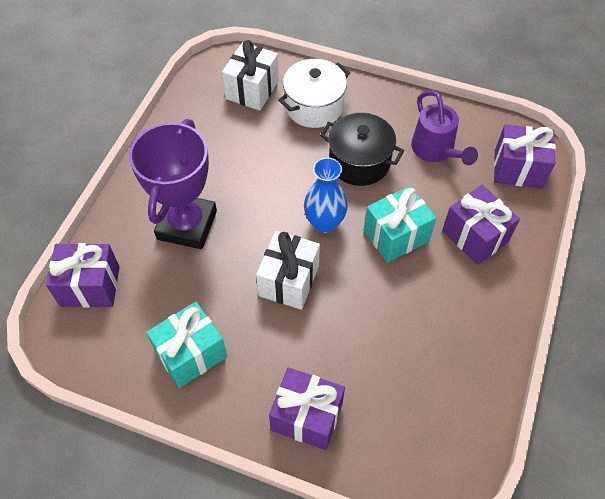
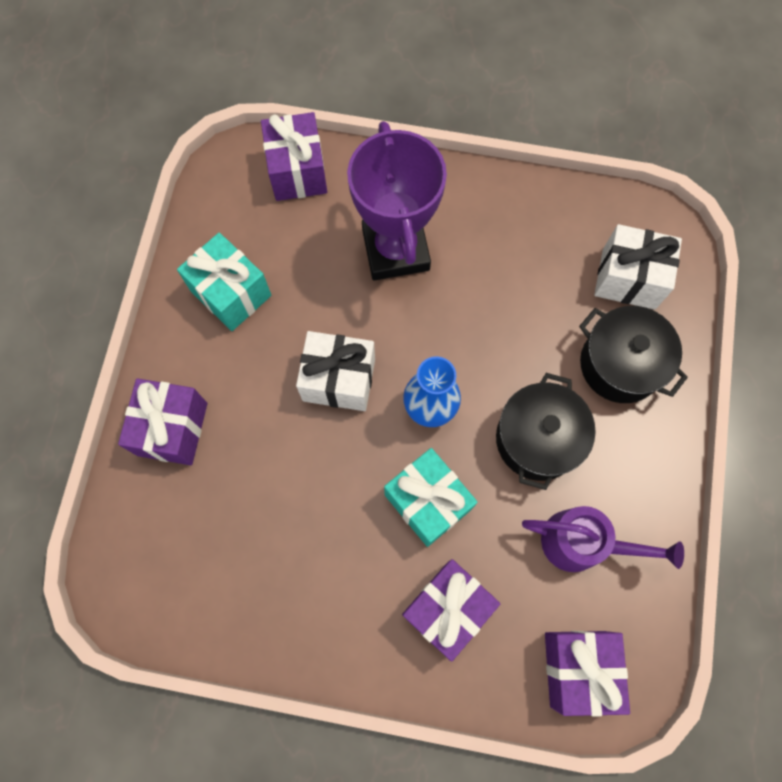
camera: 80 degrees right, 15 degrees up
(187, 225) = (395, 250): purple trophy -> purple trophy turned 75 degrees clockwise
(314, 106) = (620, 364): white pot -> black pot
(436, 151) = (583, 543): purple watering can -> purple watering can turned 135 degrees counterclockwise

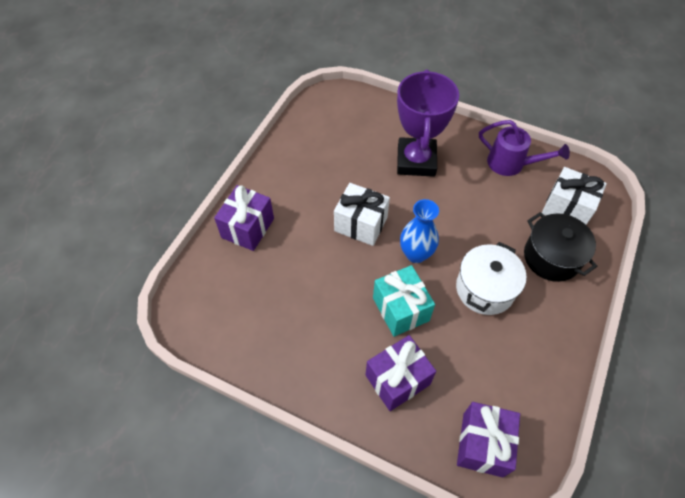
camera: 15 degrees right, 15 degrees down
(231, 293) = (307, 162): turquoise gift -> none
(297, 171) = (366, 108): purple gift -> none
(537, 439) = (485, 289): black pot -> white pot
(583, 543) = (503, 362): purple watering can -> purple watering can (511, 164)

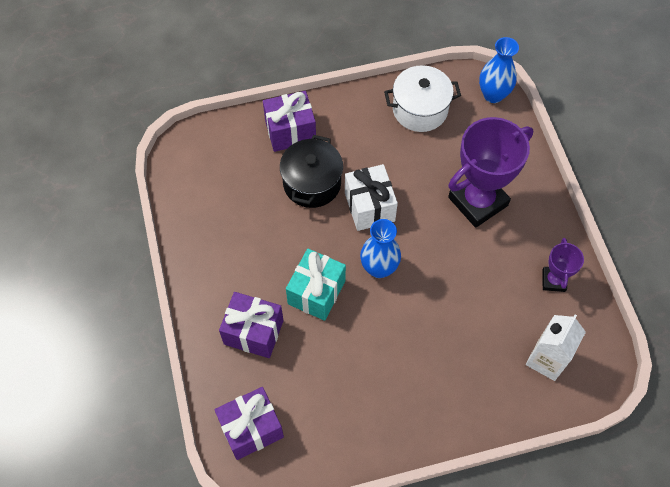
camera: 50 degrees right, 5 degrees up
(344, 96) = (493, 95): none -> blue vase
(485, 289) = (393, 343): white pot -> white pot (420, 109)
(511, 164) = (553, 280): purple watering can -> purple trophy
(551, 257) = (477, 378): black pot -> black pot (312, 183)
(567, 209) = (546, 359): white gift -> white carton

